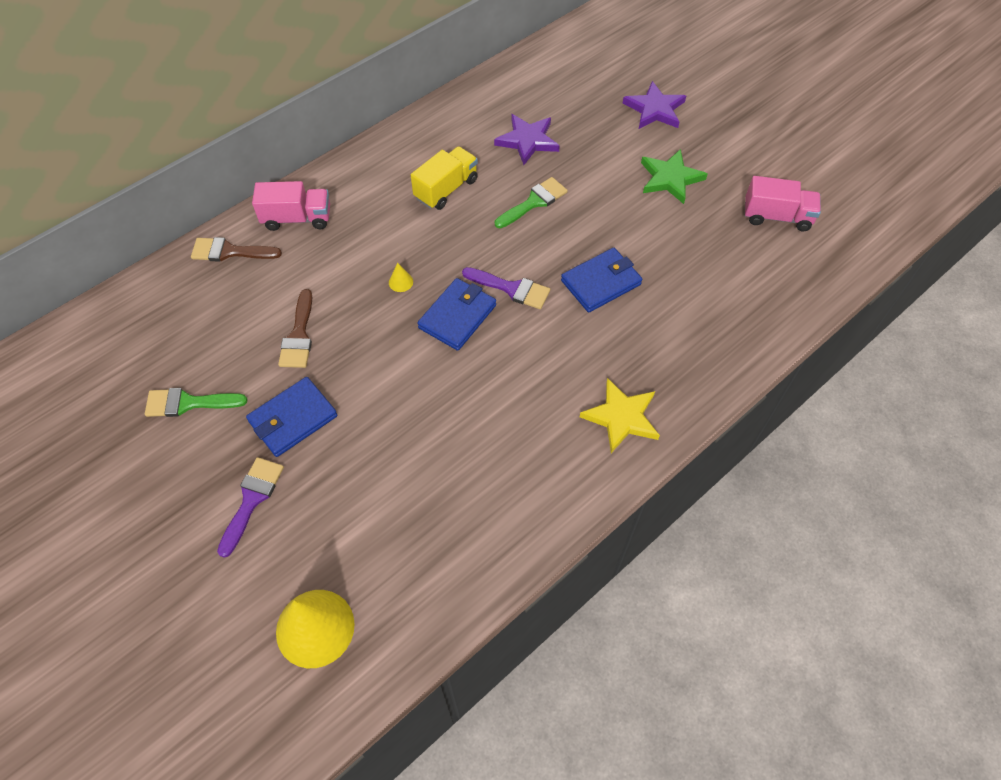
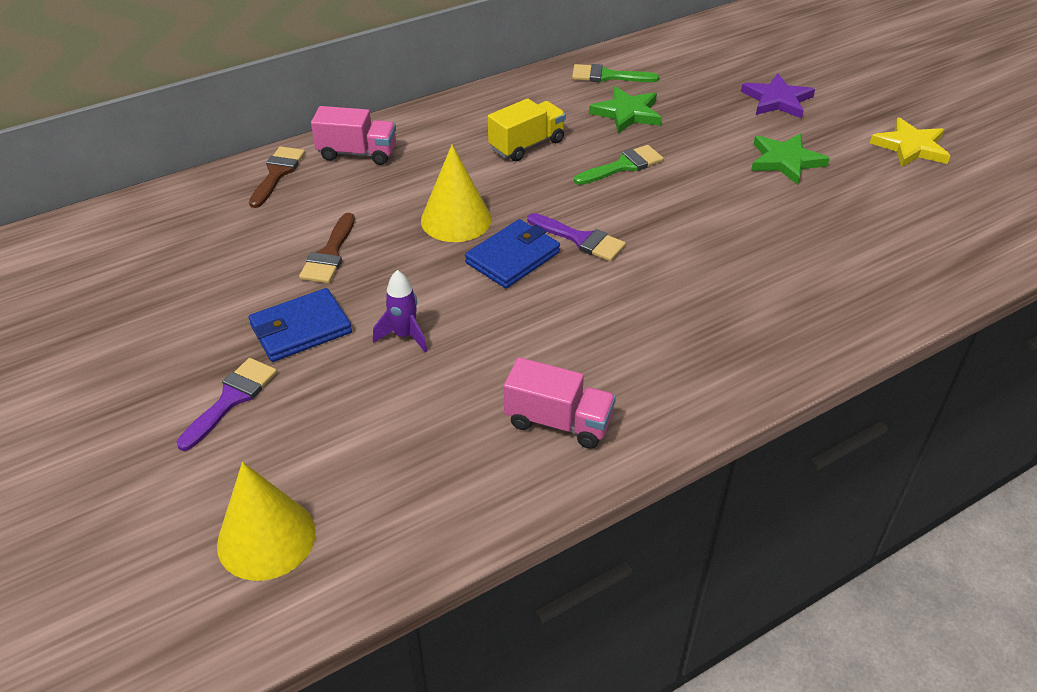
camera: 10 degrees right, 15 degrees down
(188, 403) = (190, 300): green brush -> green brush (607, 76)
(230, 251) = (277, 173): brown brush -> brown brush turned 90 degrees clockwise
(383, 412) = (404, 336): none -> purple rocket
(400, 282) = (456, 219): yellow cone -> yellow cone, size x2.50
(527, 141) = (627, 113): purple star -> green star
(601, 283) = (687, 245): blue wallet -> none
(621, 417) = (688, 376): yellow star -> yellow star (910, 147)
(776, 217) = (909, 208): pink truck -> pink truck (558, 422)

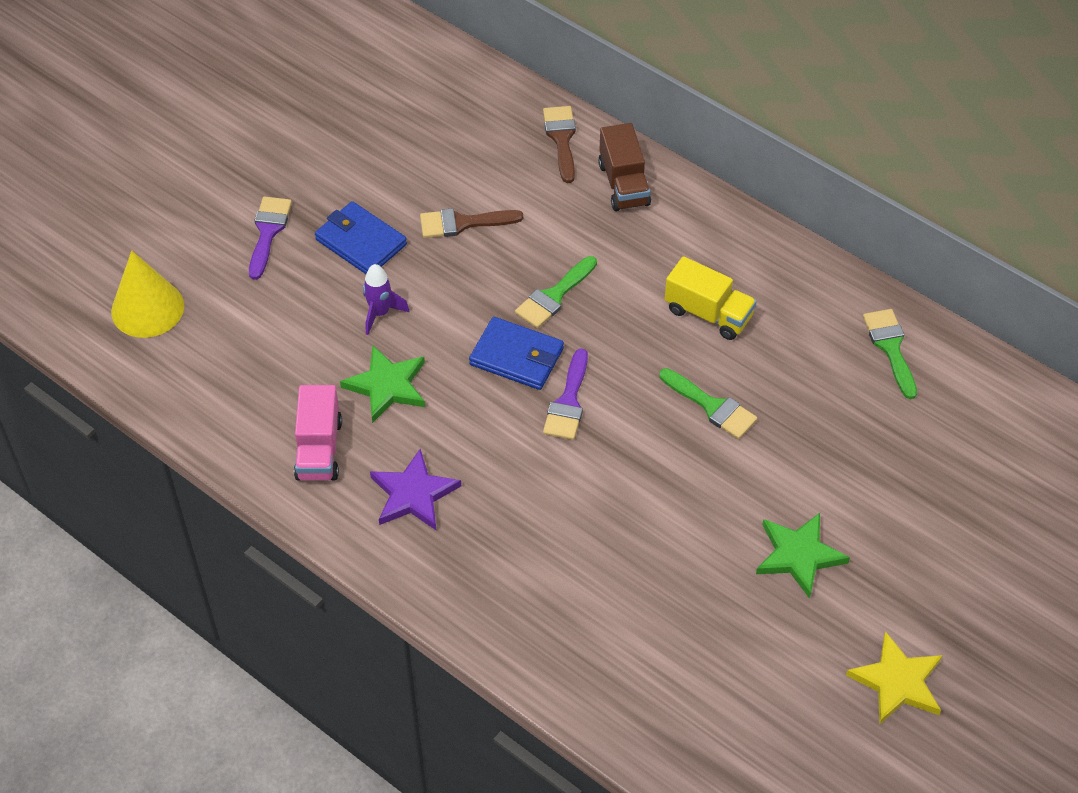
camera: 70 degrees right, 10 degrees up
(231, 399) = (268, 232): purple brush -> purple brush turned 90 degrees counterclockwise
(277, 173) = (561, 139): brown brush -> brown brush turned 90 degrees counterclockwise
(357, 153) = (623, 184): pink truck -> brown truck
(456, 219) = (554, 296): yellow cone -> green brush
(627, 113) = (819, 385): green star -> green star (387, 386)
(777, 100) = (931, 527): purple star -> purple star (413, 494)

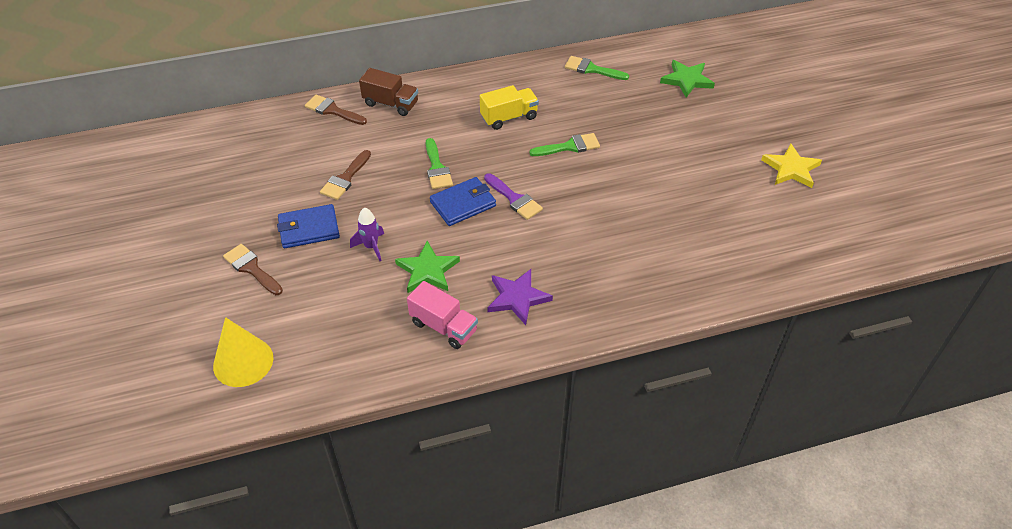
camera: 55 degrees left, 5 degrees down
(268, 232) = (251, 268): purple brush -> brown brush
(799, 555) = (689, 164): green star -> green star (687, 80)

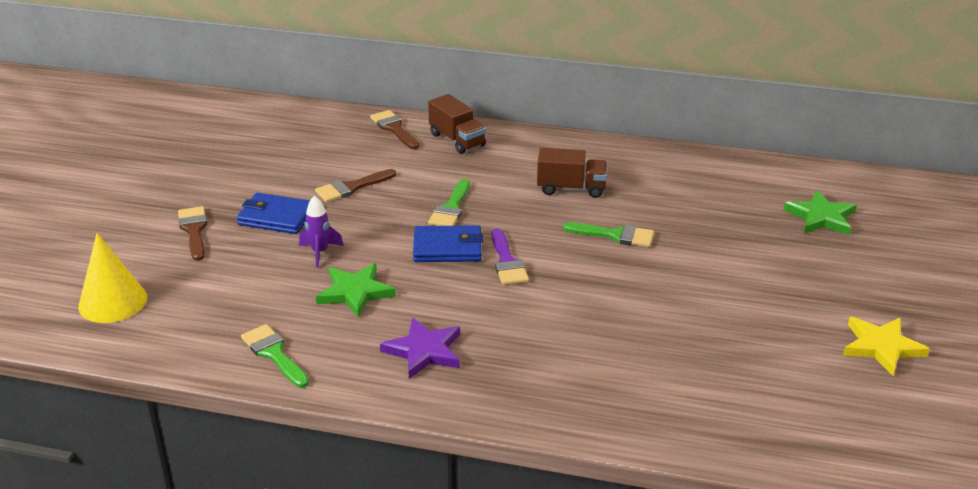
camera: 30 degrees right, 15 degrees down
(443, 327) = (323, 347): pink truck -> none
(509, 117) = (571, 188): yellow truck -> brown truck
(592, 69) = (710, 173): green brush -> green brush (274, 354)

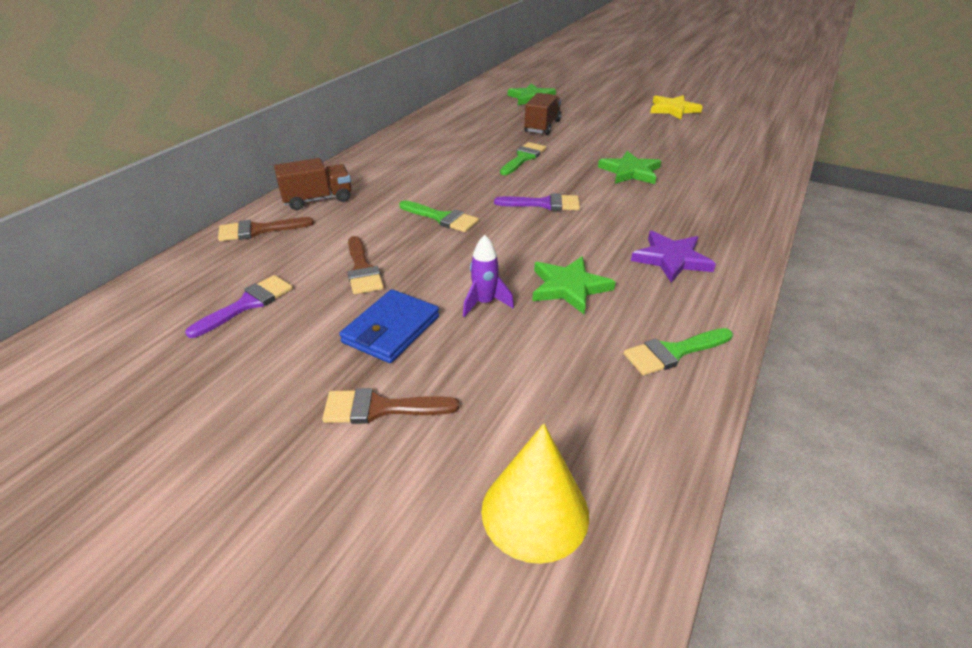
camera: 75 degrees left, 5 degrees up
(293, 153) = (247, 304): none -> purple brush
(447, 248) = (510, 228): blue wallet -> none
(571, 188) = (445, 163): brown truck -> brown truck (542, 126)
(622, 315) = (630, 172): none -> green star

